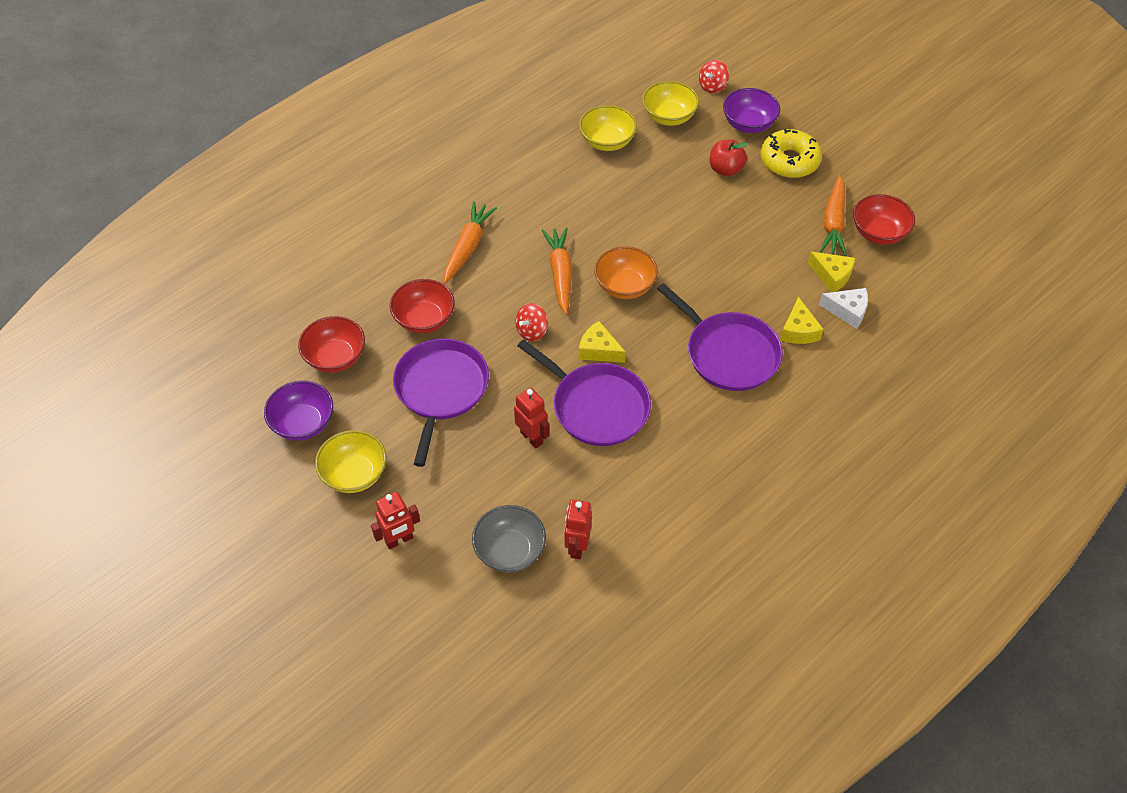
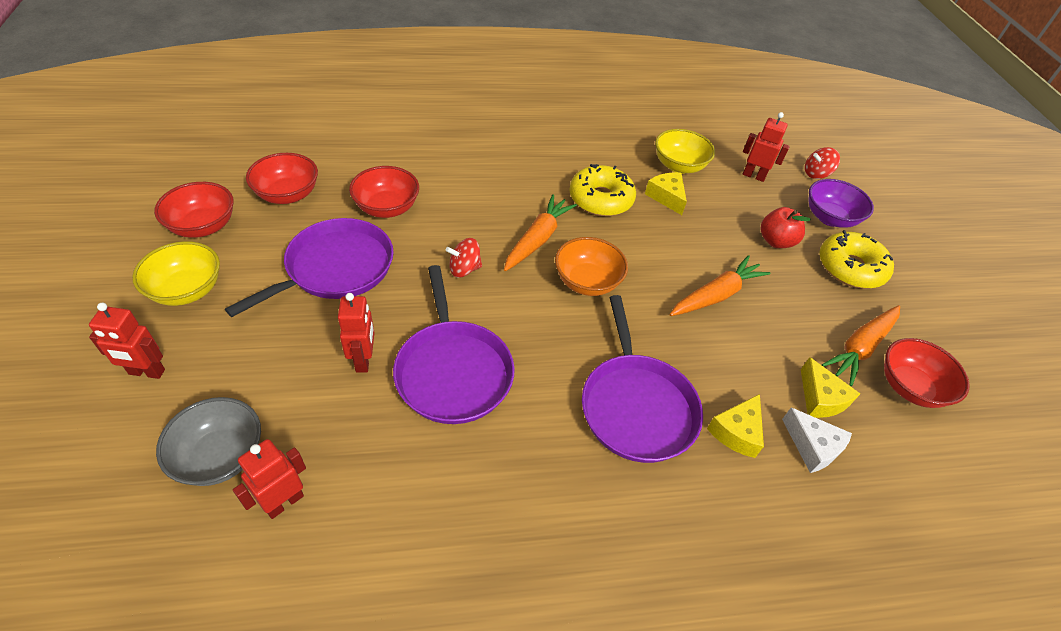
camera: 30 degrees right, 5 degrees down
(303, 423) = (203, 226): purple bowl -> red bowl
(468, 247) = (481, 177): orange carrot -> orange carrot (716, 295)
(575, 210) = (600, 199): none -> yellow donut
(599, 350) = (507, 321): yellow cheese -> yellow cheese (666, 197)
(669, 117) = (753, 176): yellow bowl -> red robot

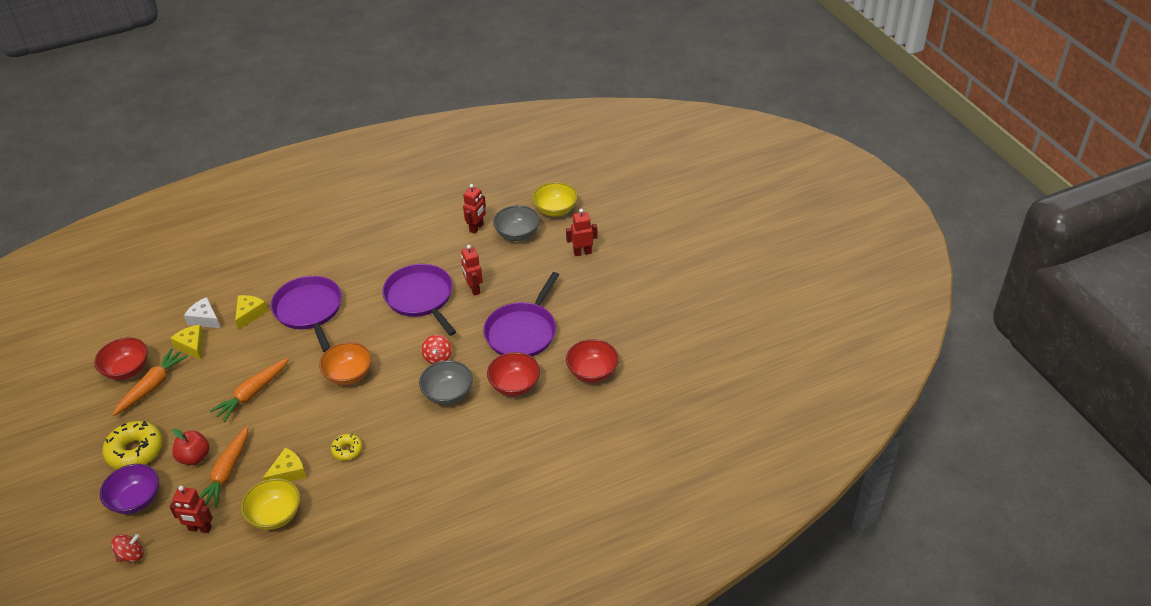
camera: 170 degrees right, 5 degrees down
(187, 290) = (600, 293): yellow bowl -> yellow bowl (555, 210)
(203, 226) = (627, 331): red bowl -> none
(464, 269) = (437, 357): red spinning top -> red spinning top turned 120 degrees clockwise
(469, 222) = (448, 394): none -> grey bowl
(537, 239) = (392, 396): orange carrot -> orange carrot (227, 472)
(600, 199) = (347, 450): yellow donut -> yellow donut, size x0.54
(666, 197) = (288, 472): yellow cheese -> yellow cheese turned 90 degrees counterclockwise

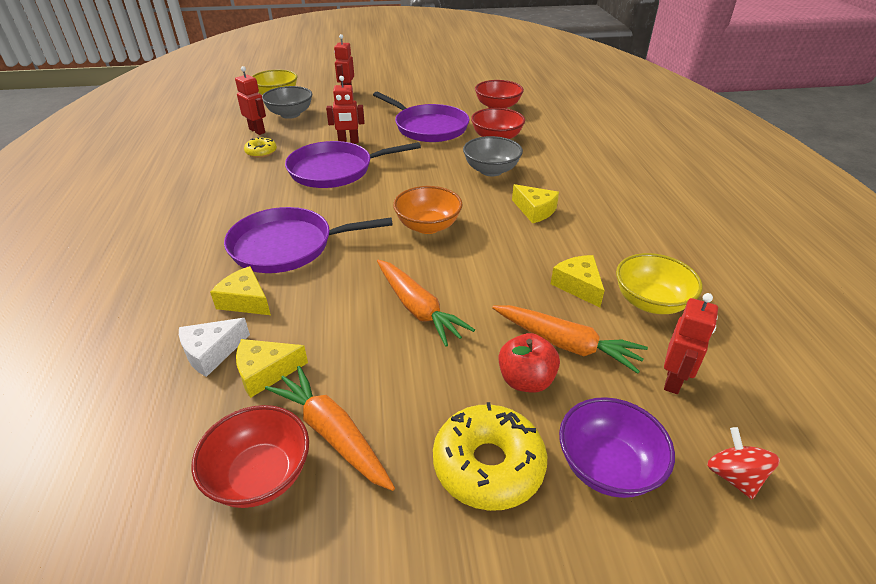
camera: 75 degrees left, 5 degrees down
(347, 450) = (552, 238): yellow donut -> yellow donut (261, 152)
(386, 434) = (535, 210): none -> yellow cheese
(437, 357) = (435, 170): red spinning top -> none

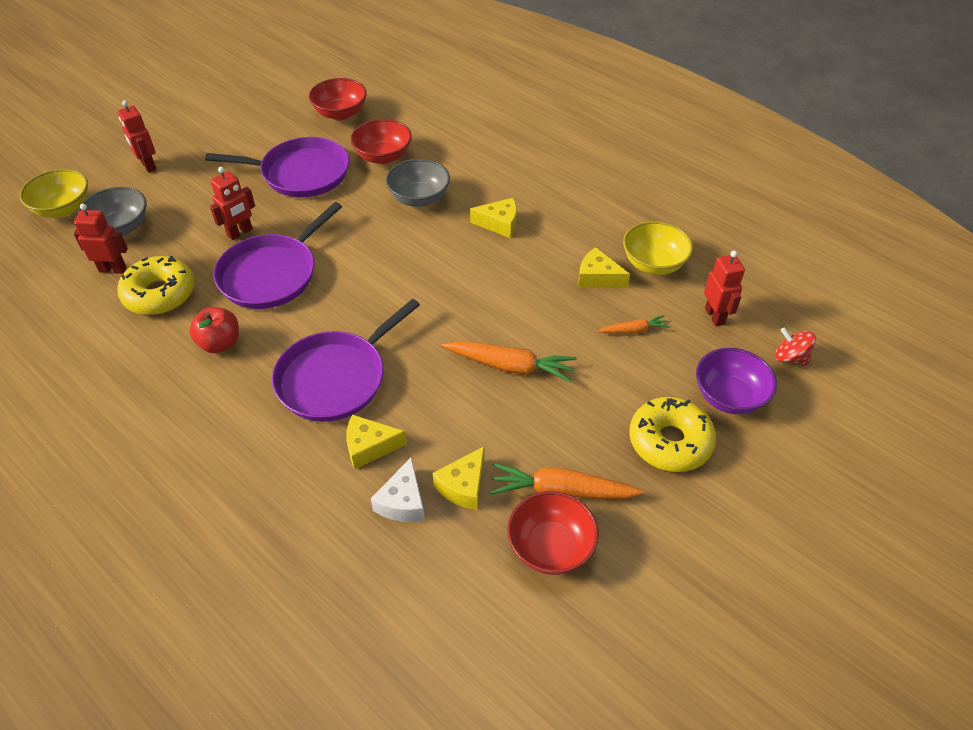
camera: 40 degrees left, 10 degrees up
(261, 152) = (160, 294): yellow donut -> yellow donut, size x1.84
(428, 226) = (432, 288): orange bowl -> none
(525, 380) = (636, 373): red apple -> red apple (220, 343)
(566, 344) = (633, 330): orange carrot -> orange carrot, size x0.55

